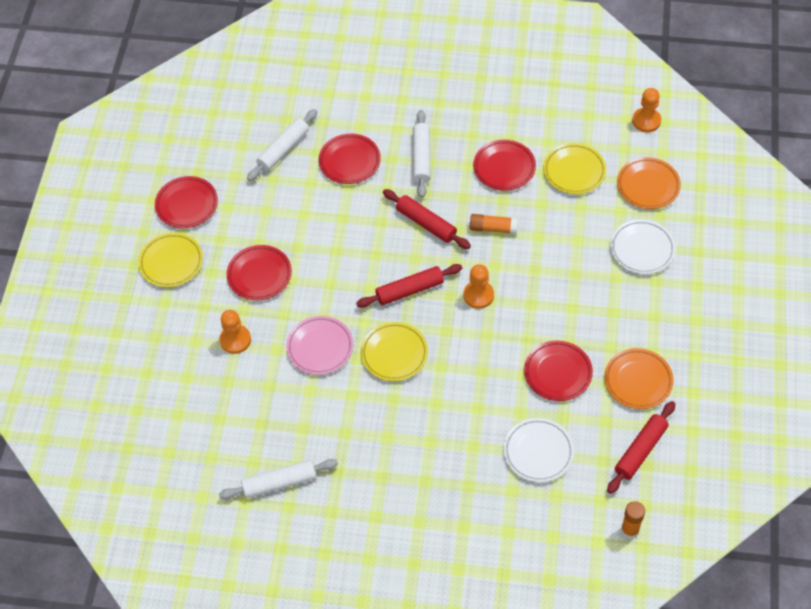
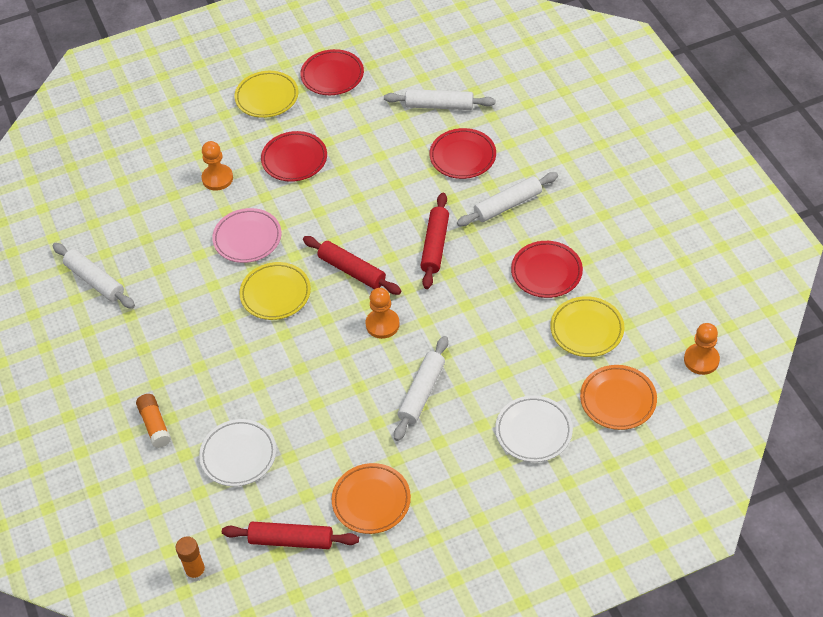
camera: 60 degrees right, 5 degrees down
(493, 228) = (467, 298): orange glue stick -> orange glue stick (155, 425)
(558, 373) = (337, 429): red plate -> none
(561, 301) = (421, 392): none -> white rolling pin

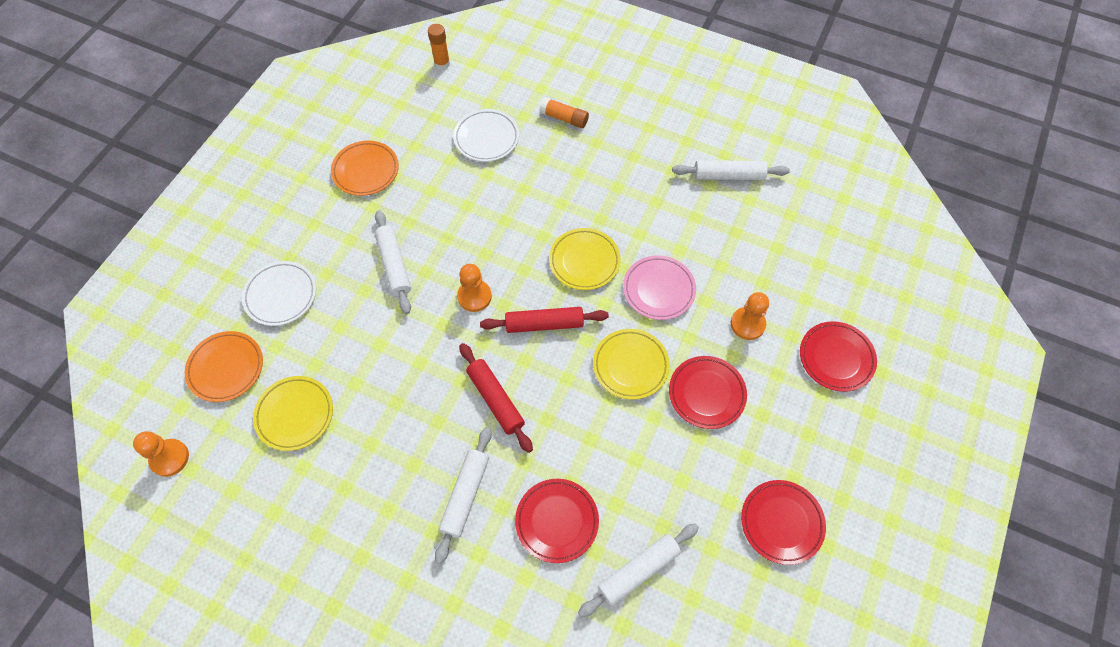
camera: 135 degrees right, 10 degrees up
(267, 97) = (810, 443): yellow plate -> yellow plate (630, 365)
(291, 540) = (398, 115): red rolling pin -> none
(546, 272) = (372, 447): red plate -> red plate (836, 358)

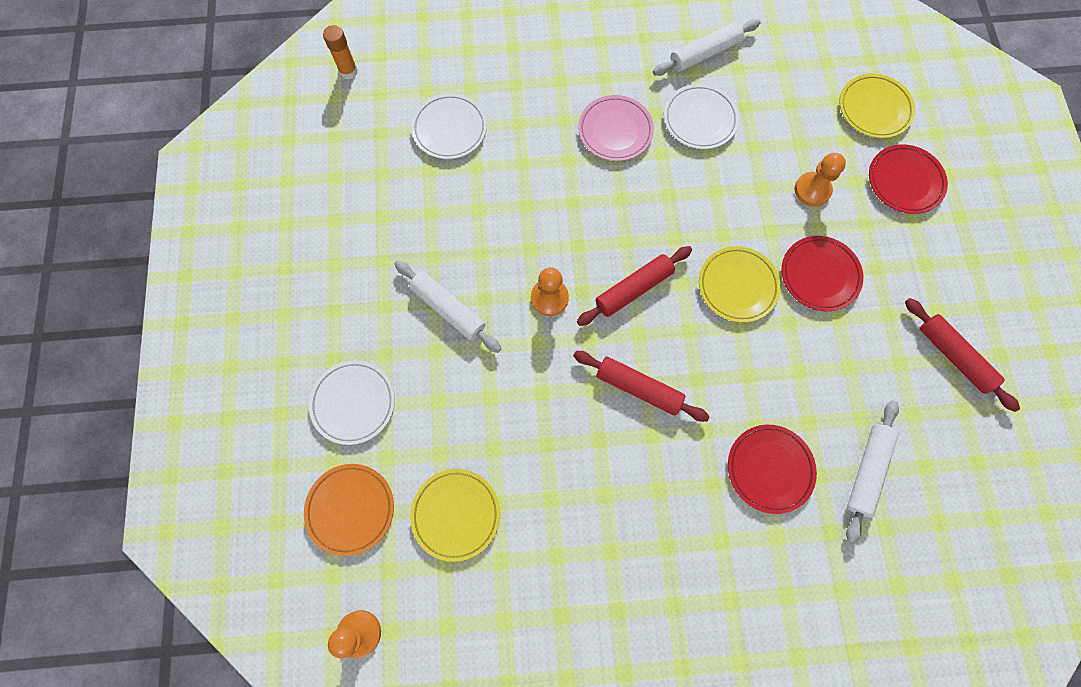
camera: 30 degrees left, 10 degrees up
(366, 171) = (349, 226): orange plate -> none
(465, 495) = (672, 495): white rolling pin -> none
(564, 118) = (513, 70): orange glue stick -> none
(584, 261) = (629, 207): yellow plate -> yellow plate (874, 109)
(658, 289) = (714, 199): pink plate -> pink plate (615, 131)
(689, 223) = (699, 119): none -> white plate
(781, 522) = (953, 356): red plate -> red rolling pin

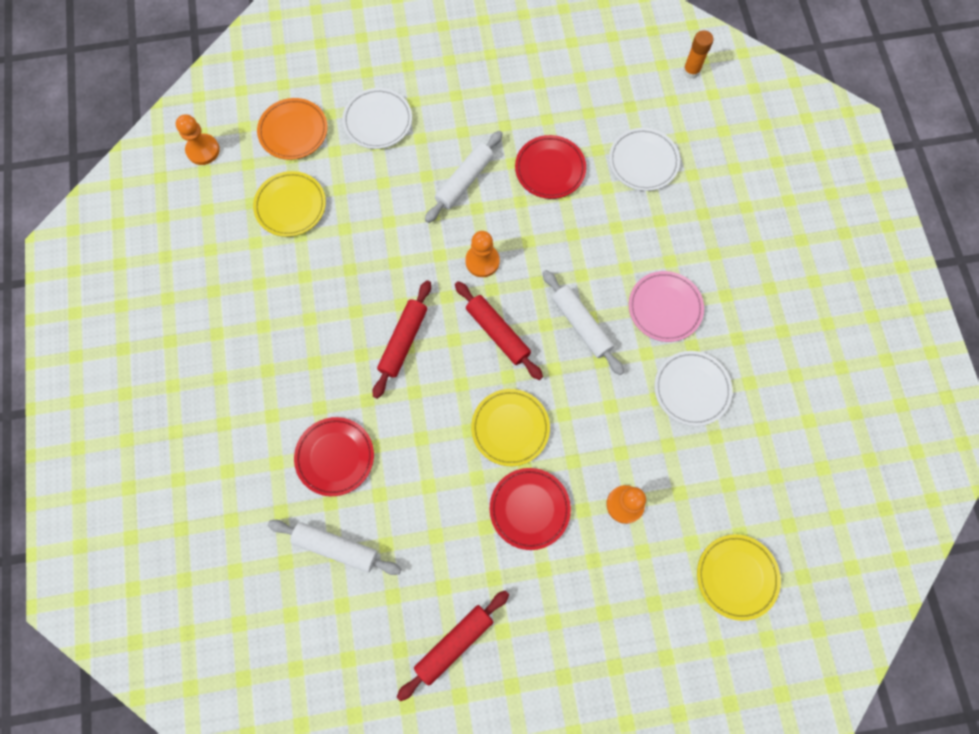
camera: 85 degrees right, 0 degrees up
(704, 54) = (774, 393): white rolling pin -> white rolling pin (581, 325)
(904, 181) = (649, 605): red plate -> red plate (550, 169)

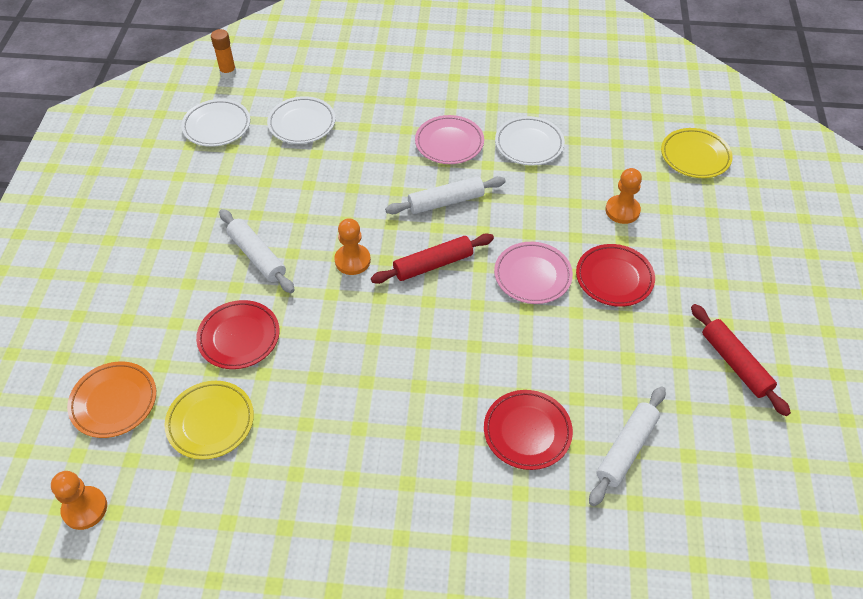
camera: 75 degrees left, 20 degrees down
(378, 121) = (147, 317): white plate -> white plate (217, 126)
(403, 341) = (416, 344): red rolling pin -> none
(510, 428) = (532, 276): yellow plate -> pink plate
(550, 169) = (277, 188): red plate -> red plate (239, 337)

